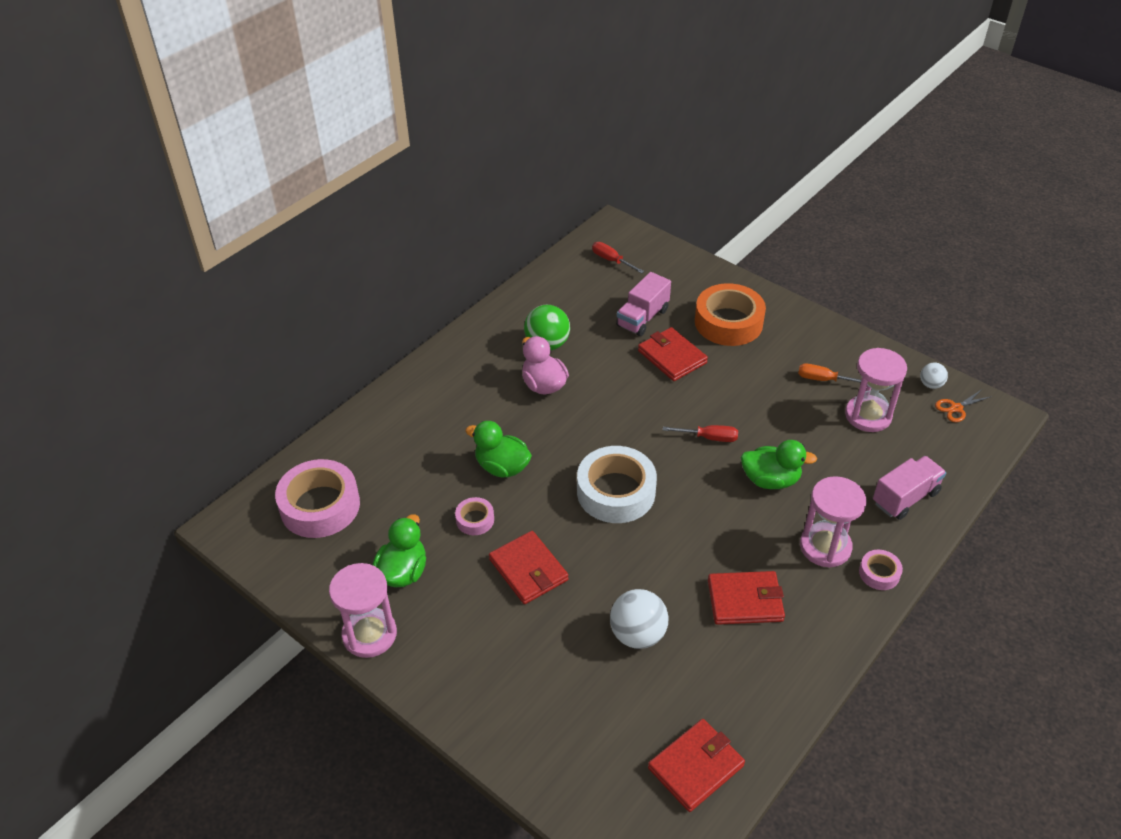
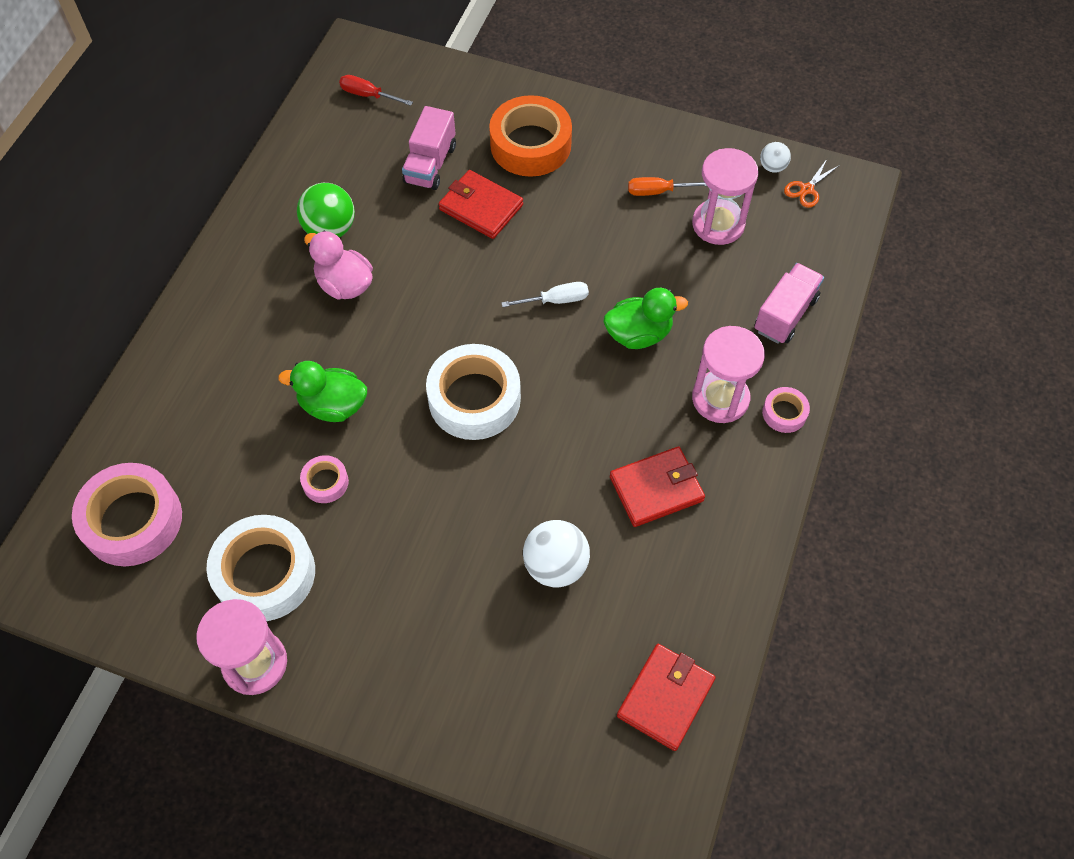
camera: 20 degrees left, 15 degrees up
(403, 572) = (265, 573): green duck -> white tape
(528, 570) = (409, 526): red wallet -> none
(709, 438) = (555, 300): red screwdriver -> white screwdriver

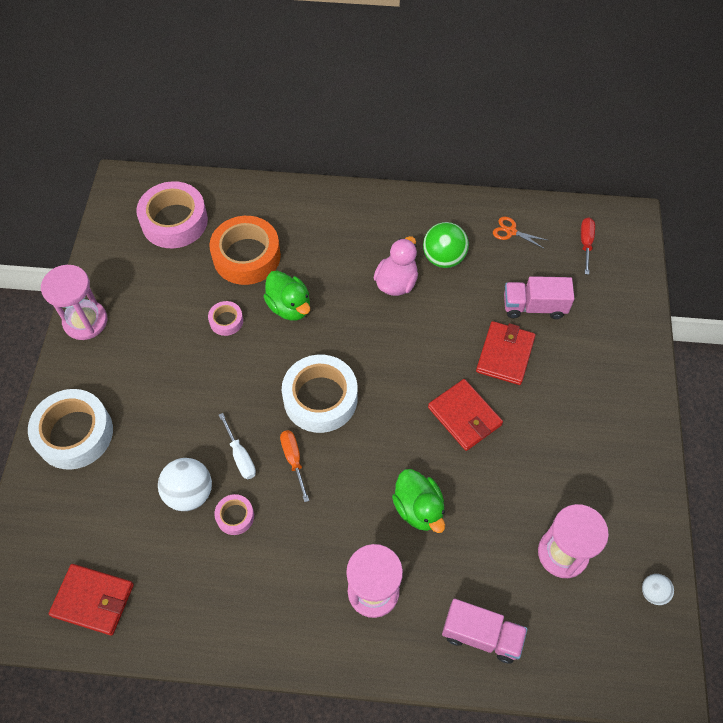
camera: 75 degrees right, 0 degrees up
(265, 573) = (150, 307): white tape -> white tape (74, 433)
(333, 405) = (289, 307): green duck -> green duck turned 150 degrees clockwise
(530, 145) = (587, 375): orange tape -> orange tape (246, 256)
(555, 300) = (431, 434): white screwdriver -> white screwdriver (240, 456)
(656, 489) = (272, 555): red wallet -> red wallet (464, 416)
(658, 191) = (579, 492): orange screwdriver -> orange screwdriver (293, 460)
(784, 413) = (373, 652): pink tape -> pink tape (235, 516)
(806, 189) = (639, 632): orange scissors -> orange scissors (511, 231)

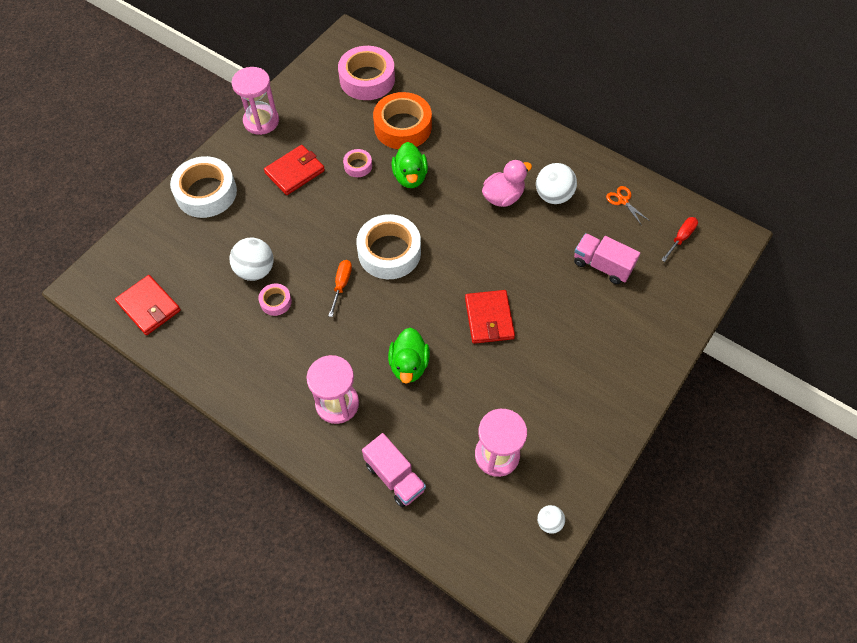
camera: 30 degrees right, 0 degrees up
(240, 456) = (306, 263): white screwdriver -> none
(443, 258) = (553, 196): green ball -> white ball
(505, 355) = (553, 290): red wallet -> red wallet (295, 172)

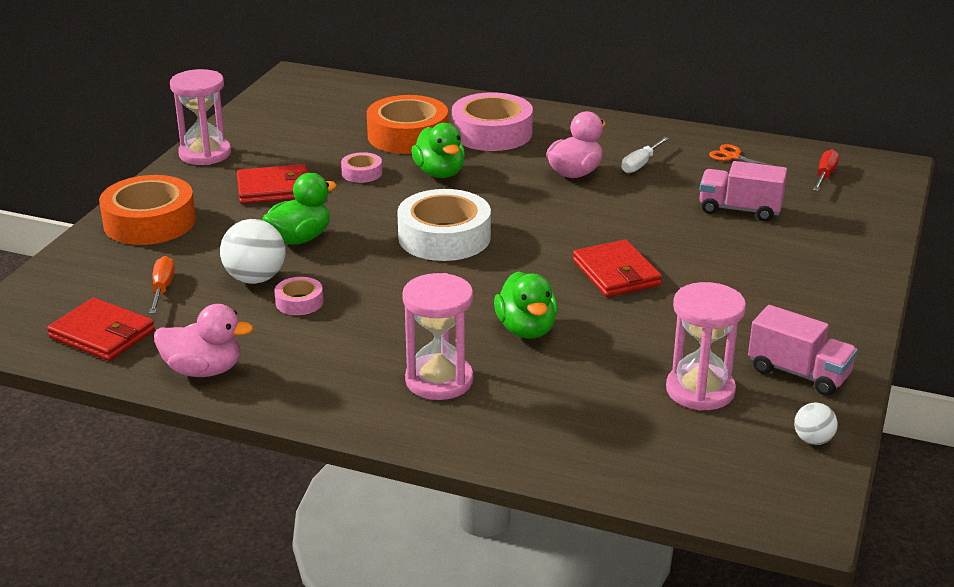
camera: 15 degrees left, 30 degrees down
(199, 358) = (204, 370): none -> pink duck
(206, 193) = (149, 222): white tape -> orange tape
(295, 172) = (274, 189): red wallet -> red wallet turned 45 degrees clockwise
(296, 232) = (300, 238): none -> green duck
(341, 285) = (390, 274): orange screwdriver -> orange screwdriver (162, 289)
(367, 79) = (339, 105): pink tape -> pink tape (492, 133)
(394, 477) = (563, 435): pink truck -> pink truck (798, 373)
(553, 196) = (641, 164): white ball -> white screwdriver

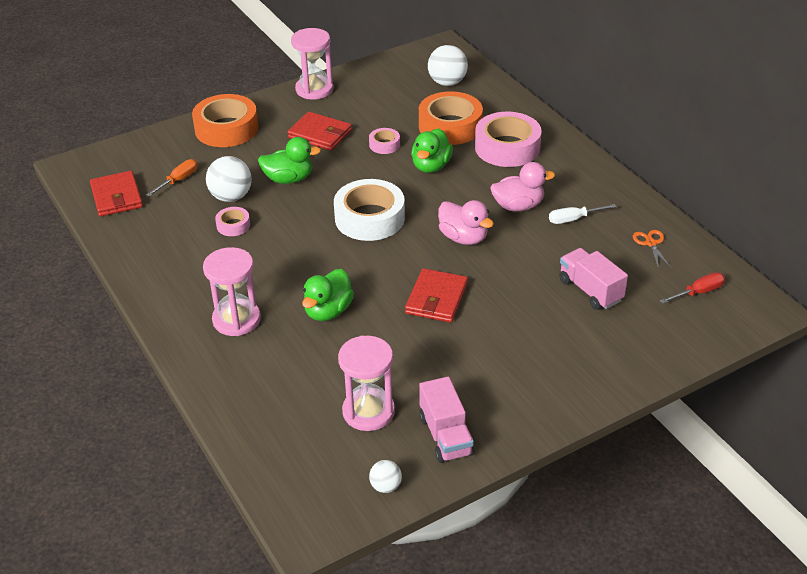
camera: 40 degrees right, 10 degrees up
(204, 370) = (134, 247): pink duck -> pink duck (463, 238)
(348, 103) = (447, 82): none -> white ball

